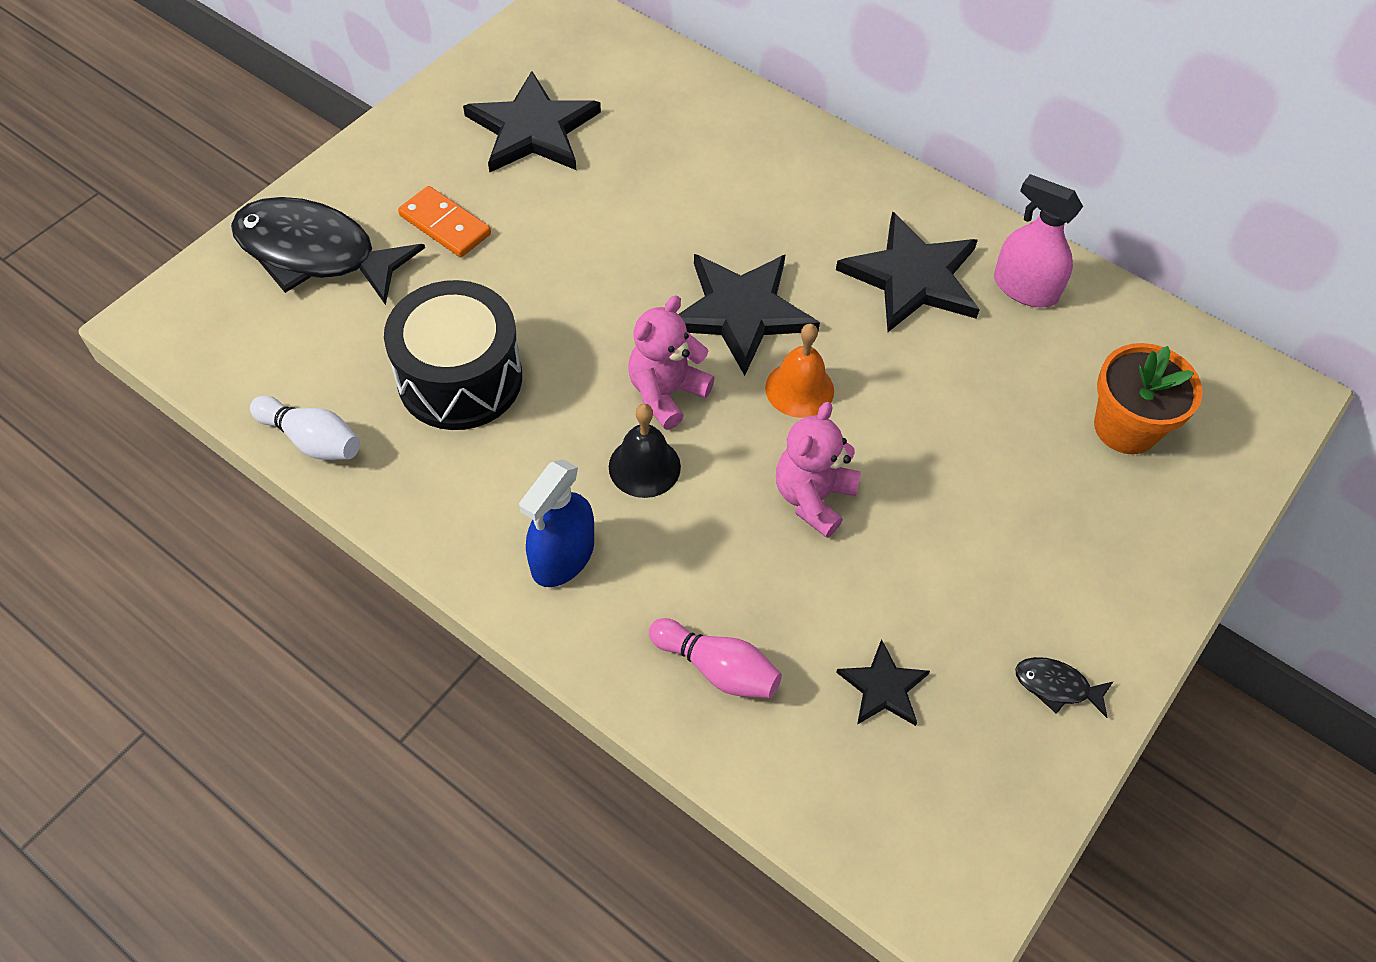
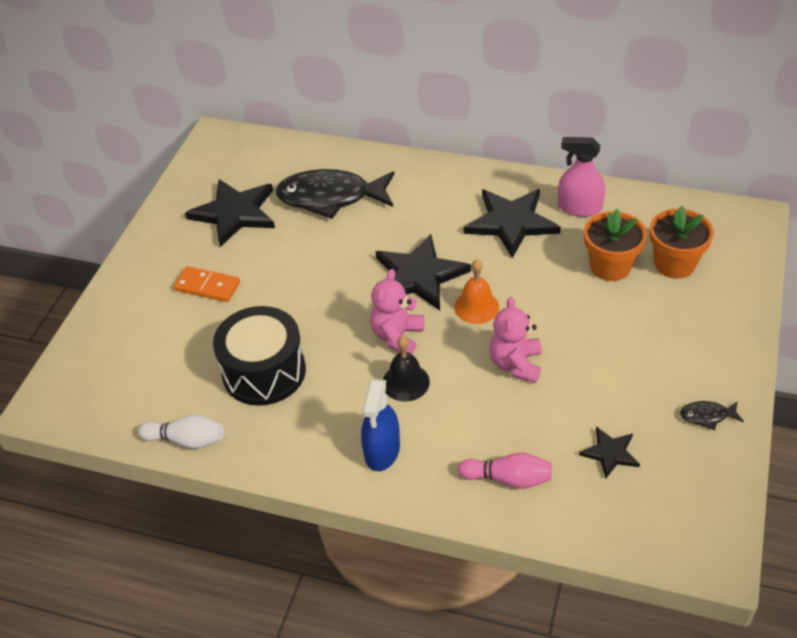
camera: 15 degrees left, 10 degrees down
(315, 253) = (130, 330): black fish -> black fish (330, 197)
(1026, 397) = (610, 266): none -> orange flower pot

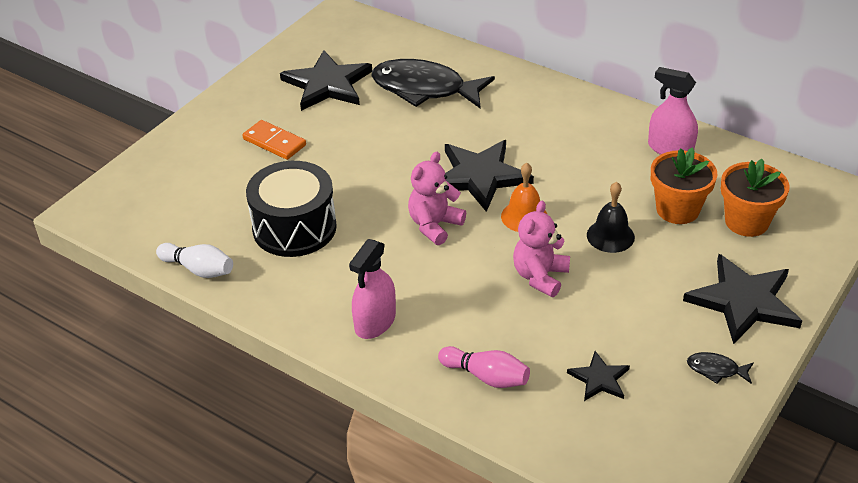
camera: 15 degrees right, 5 degrees down
(382, 450) = (375, 322): blue spray bottle -> pink spray bottle
(405, 382) = (424, 267): black bell -> black bell (610, 236)
(511, 223) = (593, 148): black star -> black star (744, 301)

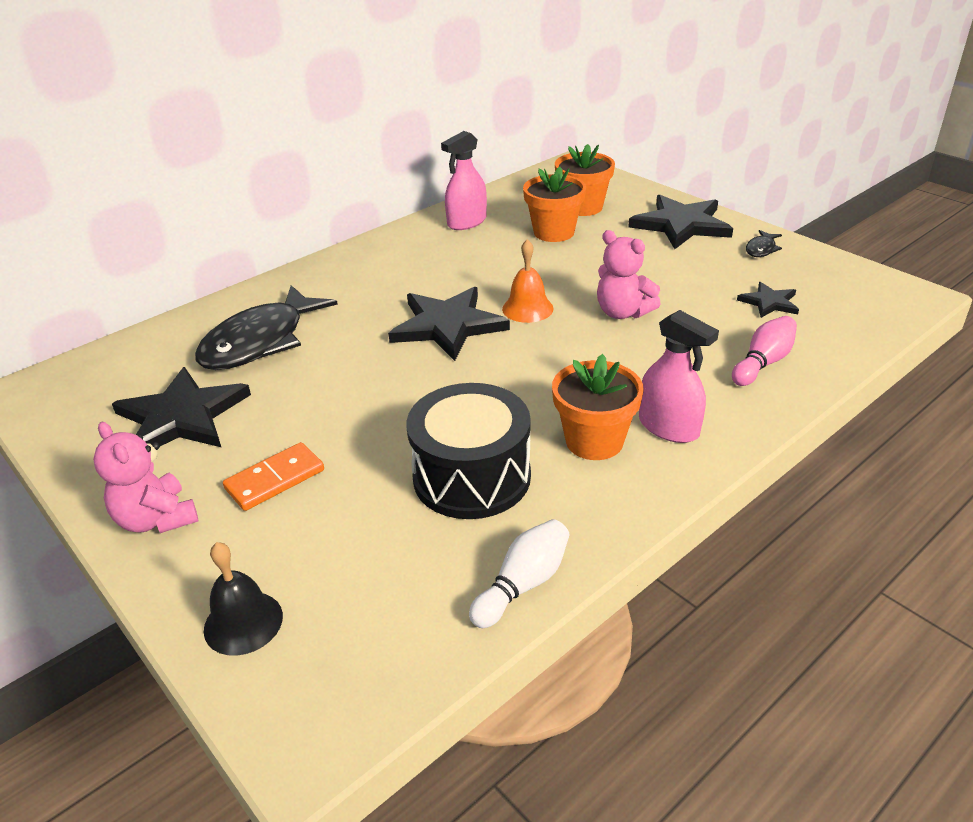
camera: 75 degrees left, 5 degrees down
(348, 282) = (594, 441): none -> orange flower pot
(434, 225) = (517, 365): pink teddy bear -> pink teddy bear (157, 519)
(610, 236) = (576, 268): black bell -> black bell (243, 622)

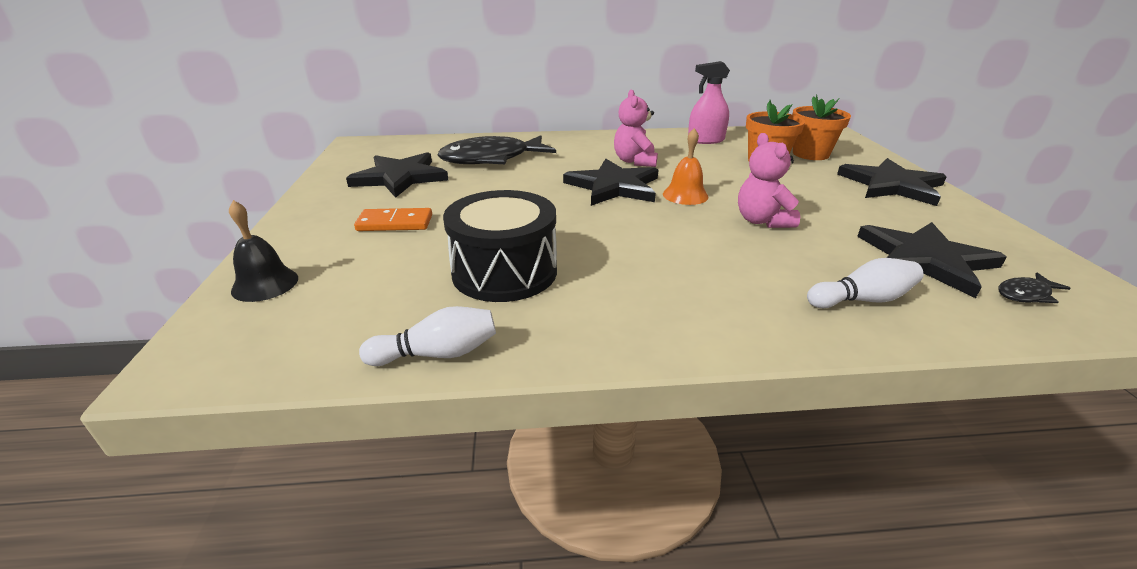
camera: 35 degrees right, 5 degrees down
(157, 519) = (314, 216): pink teddy bear -> pink teddy bear (635, 161)
(594, 441) = (624, 289): orange flower pot -> none
(668, 427) = (702, 307): pink spray bottle -> none
(761, 249) = (962, 222): black fish -> black fish (1025, 294)
(763, 363) = (862, 300): pink bowling pin -> white bowling pin
(769, 302) = (925, 260): black star -> black star, size x1.93

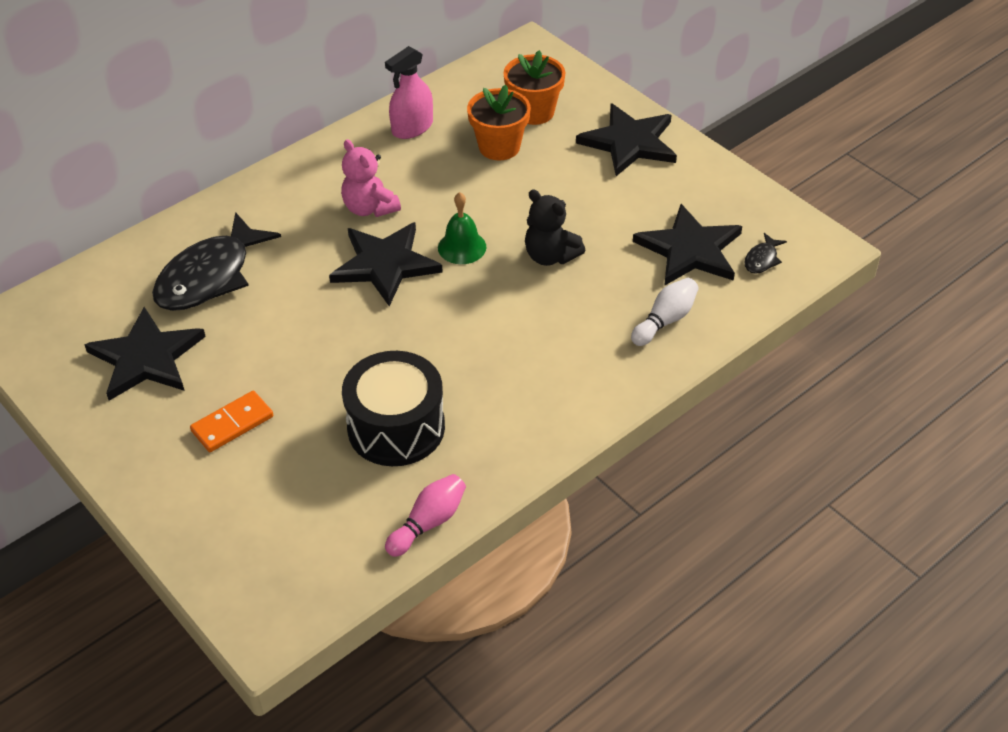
camera: 35 degrees left, 15 degrees up
(265, 284) = (216, 546): black bell -> none
(437, 354) = (428, 523): white bowling pin -> pink bowling pin
(685, 195) = (462, 247): orange bell -> green bell
(762, 221) = (550, 256): pink teddy bear -> black teddy bear

